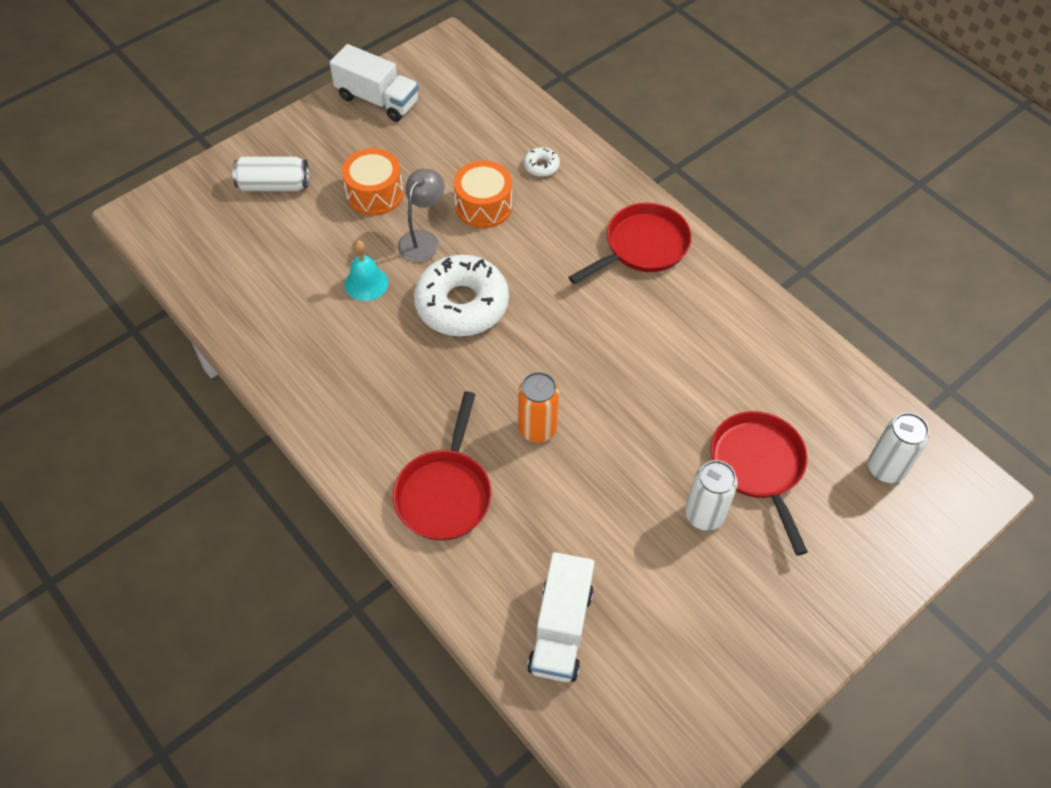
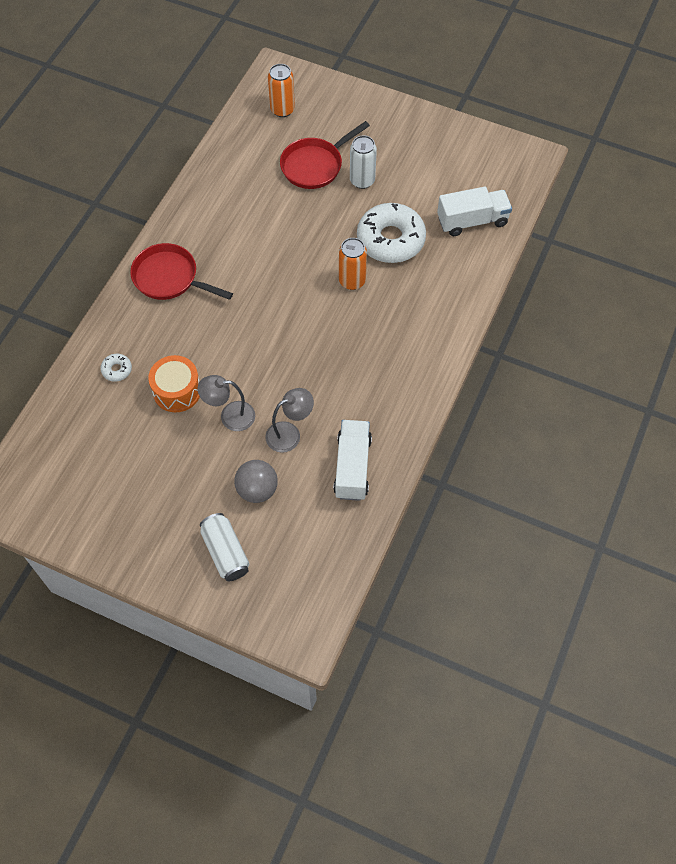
camera: 115 degrees left, 5 degrees up
(321, 232) = (257, 490): none -> grey ball
(366, 283) = (290, 433): turquoise bell -> grey lamp
(375, 194) = (199, 472): orange drum -> none
(377, 100) = (90, 524): white truck -> white truck (352, 467)
(445, 493) = (425, 310): red pan -> none
(462, 304) = (277, 364): white donut -> white donut (390, 240)
(885, 468) = (282, 110): white can -> orange can

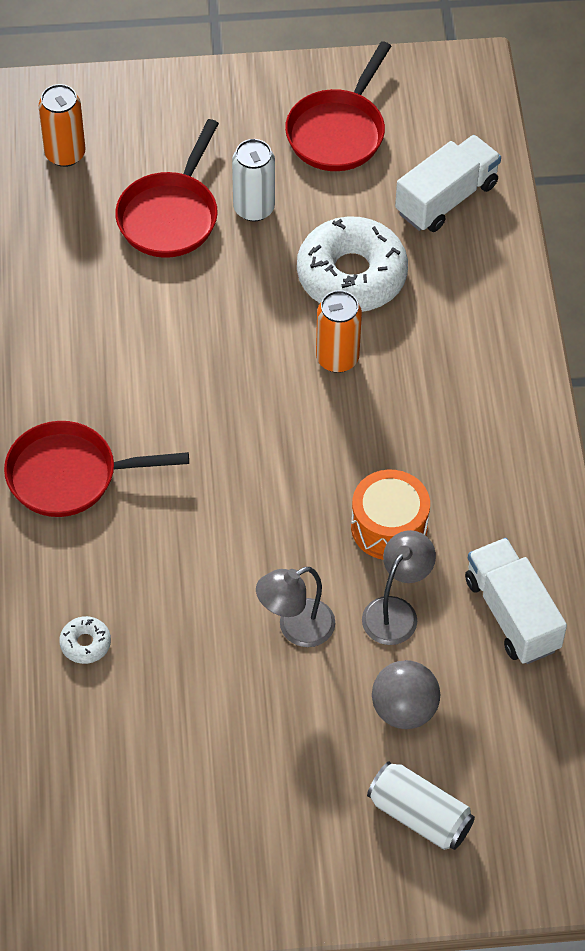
camera: 30 degrees left, 5 degrees down
(177, 391) = (195, 630): orange drum -> orange drum (389, 527)
(436, 159) = (338, 132): none -> red pan

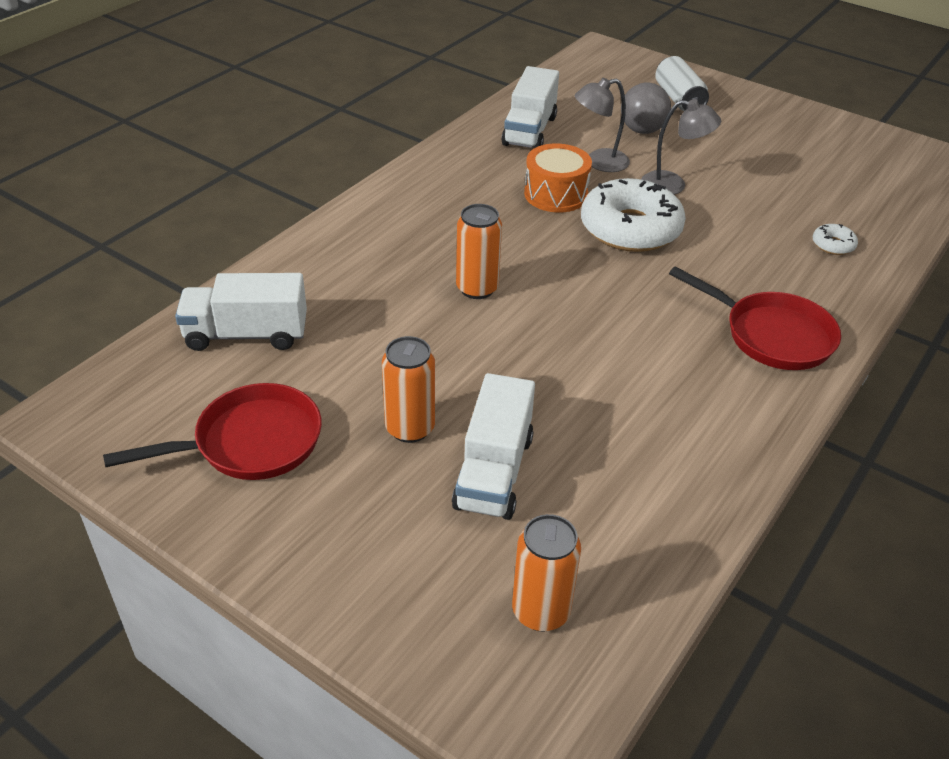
camera: 140 degrees left, 15 degrees down
(170, 216) = (494, 472): red pan -> white truck
(254, 208) = (410, 428): white can -> orange can
(351, 275) = (395, 330): white donut -> white donut (630, 228)

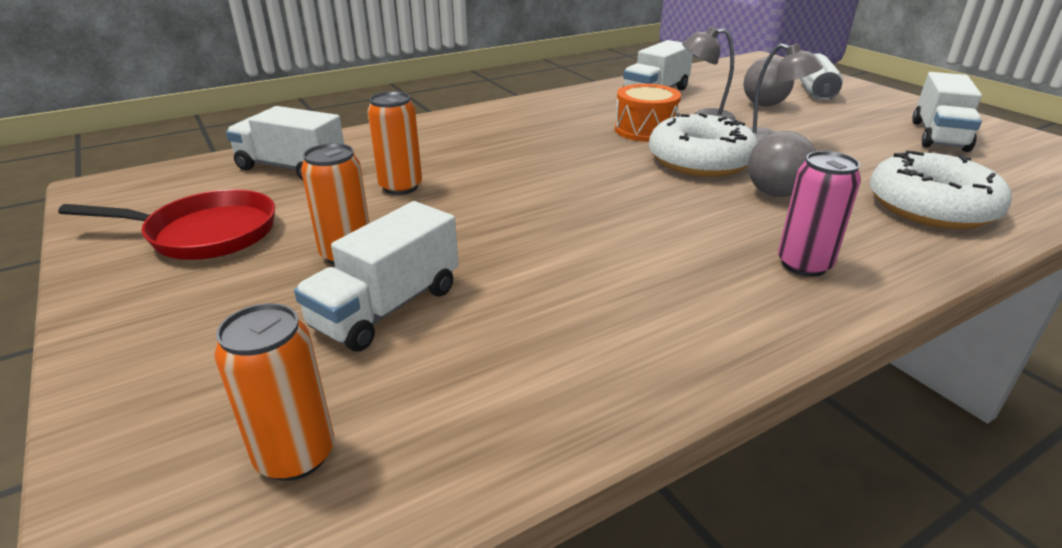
camera: 25 degrees right, 10 degrees down
(477, 288) = (513, 174): orange can -> orange can (400, 187)
(713, 257) = (775, 193): none -> grey ball
(771, 335) = (804, 265): red pan -> pink can
(807, 147) = (938, 136): none -> white truck
(833, 245) = (930, 207): white donut -> white donut, size x2.39

